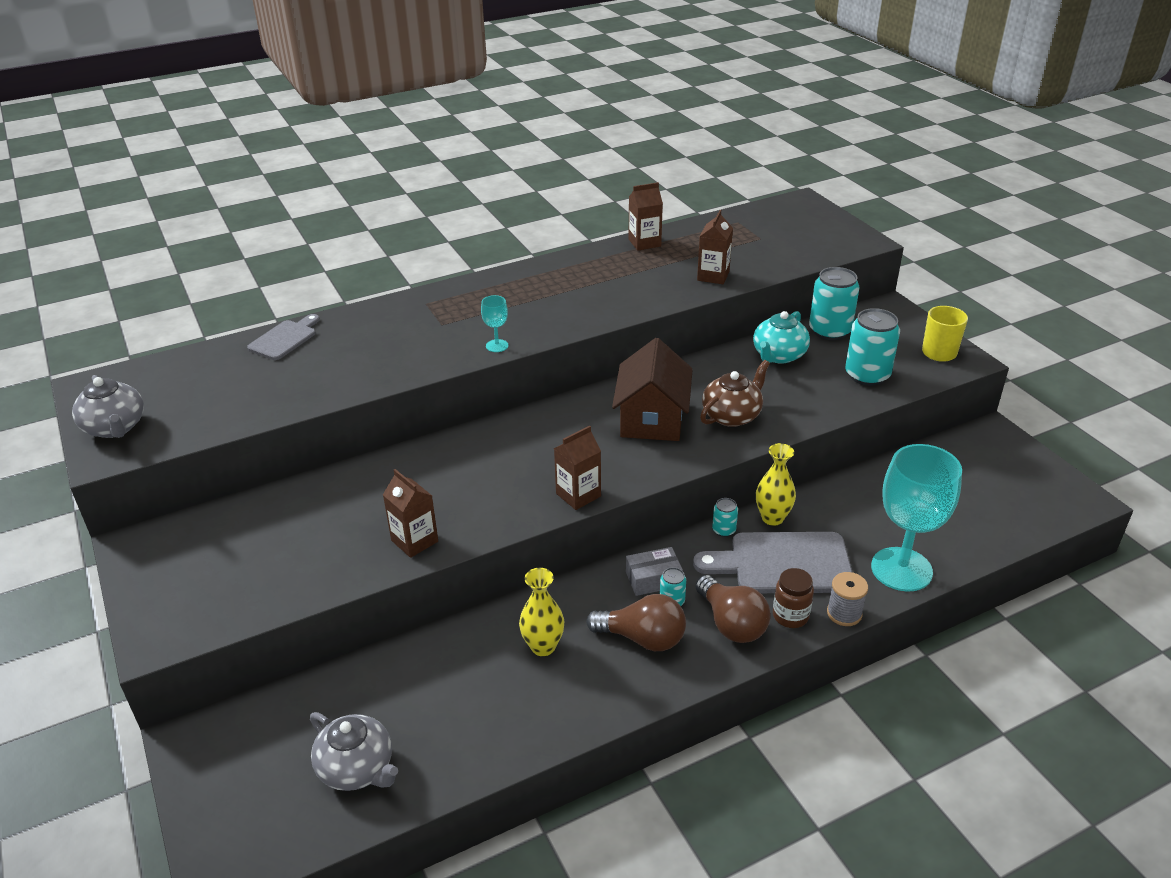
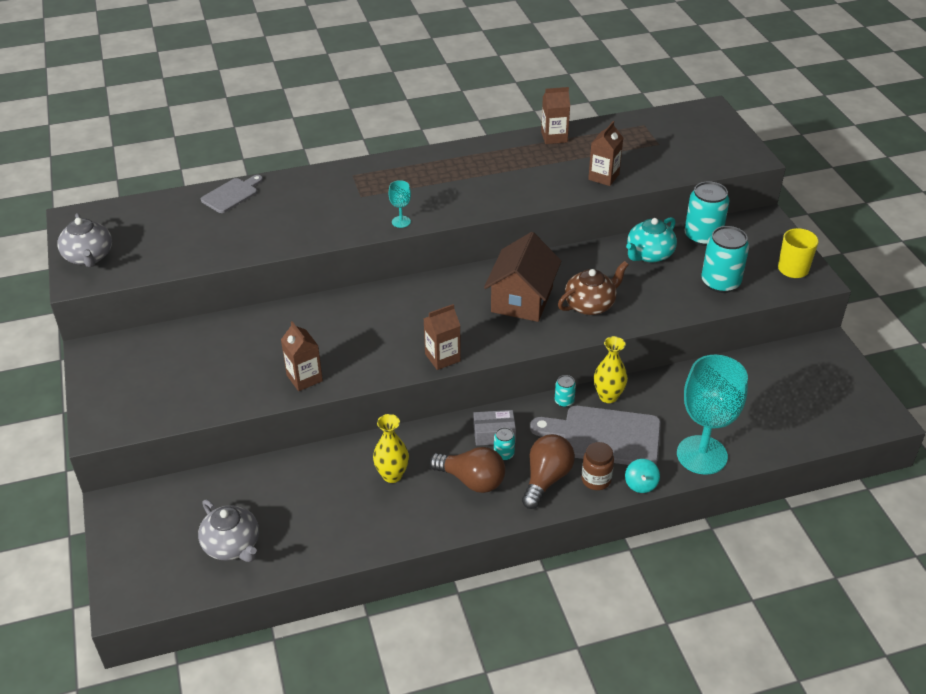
camera: 10 degrees right, 5 degrees up
(731, 623) = (546, 479): brown light bulb -> brown light bulb turned 135 degrees counterclockwise
(844, 613) = (641, 484): grey spool -> turquoise spinning top

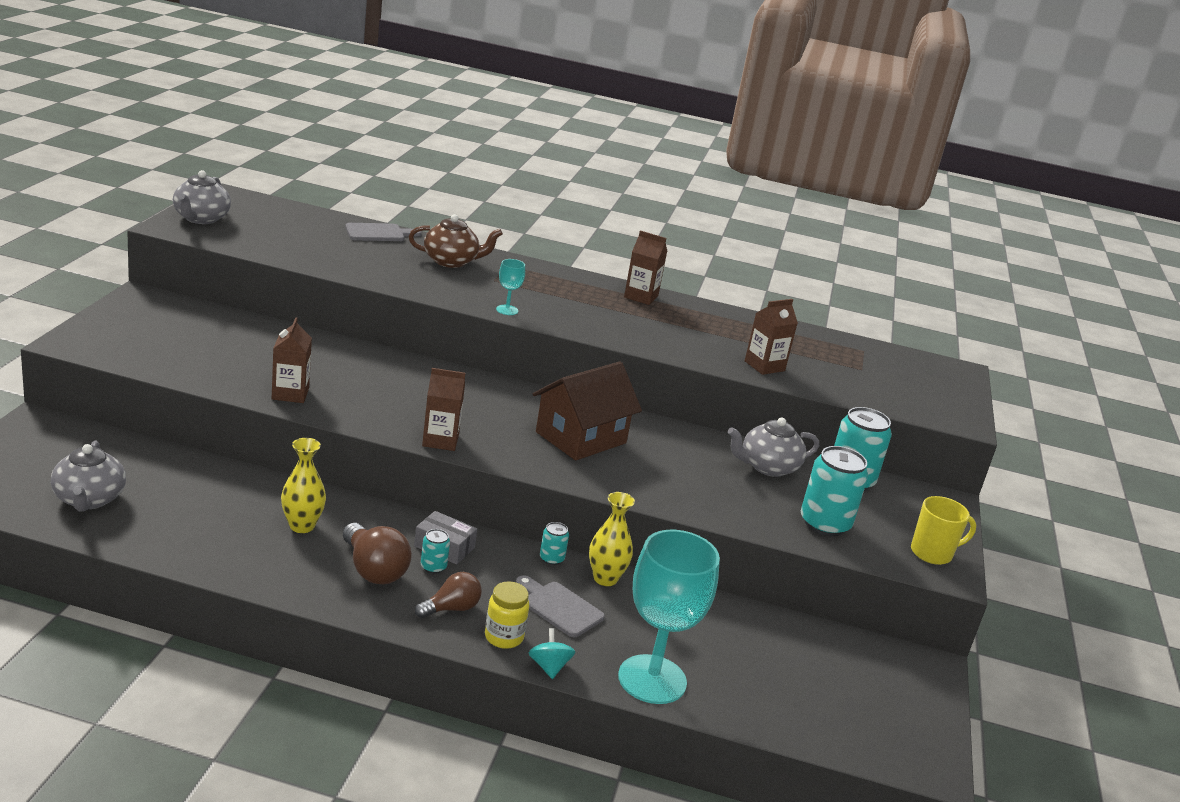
camera: 25 degrees right, 15 degrees down
(546, 479) = (451, 608): brown light bulb -> brown light bulb, size x0.66
(554, 137) = (749, 320): brown carton -> brown carton (641, 296)
(590, 305) = (649, 474): brown teapot -> brown teapot (451, 261)
(596, 480) = (504, 637): brown jar -> yellow jar
(604, 436) = (559, 607): grey cutting board -> grey cutting board, size x0.58
(641, 484) = (549, 667): turquoise spinning top -> turquoise spinning top turned 135 degrees clockwise
(649, 254) = (767, 467): turquoise teapot -> grey teapot

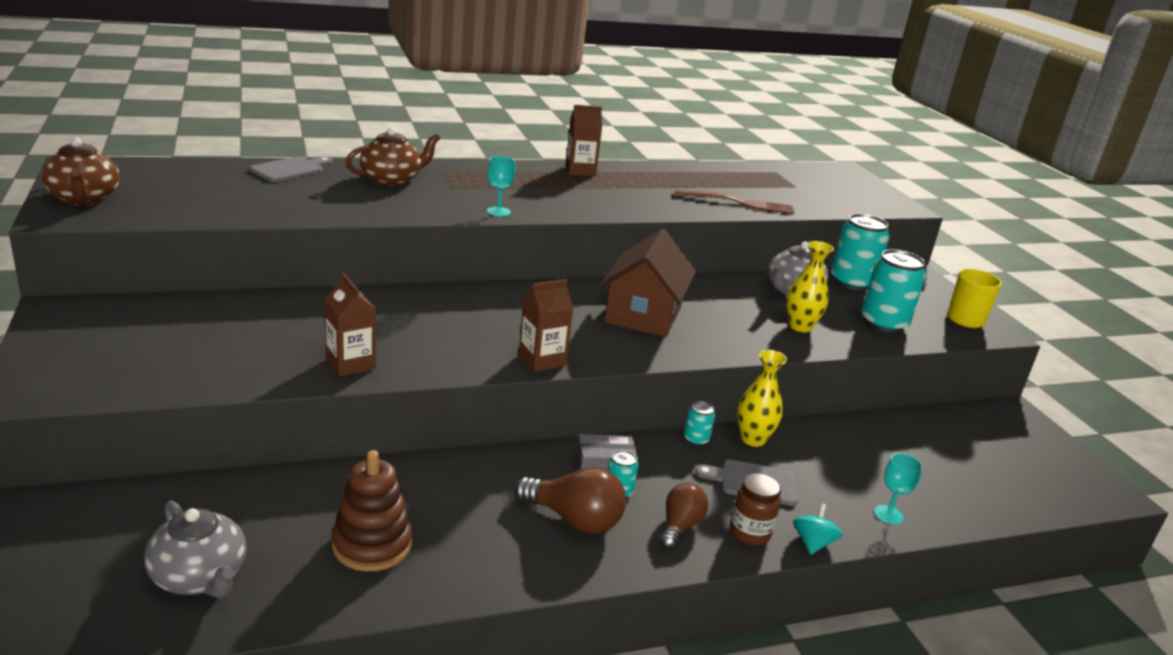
camera: 30 degrees left, 0 degrees up
(201, 219) = (84, 198): grey teapot -> brown teapot
(213, 525) = (372, 544): none -> brown stacking toy
(302, 526) = (459, 504): yellow vase -> yellow vase (800, 327)
(504, 637) = (749, 533): yellow jar -> brown jar
(549, 667) = (812, 543): turquoise spinning top -> turquoise spinning top turned 60 degrees clockwise
(652, 679) = (888, 515): turquoise goblet -> turquoise goblet, size x0.42
(764, 366) = (739, 203): brown carton -> brown fork

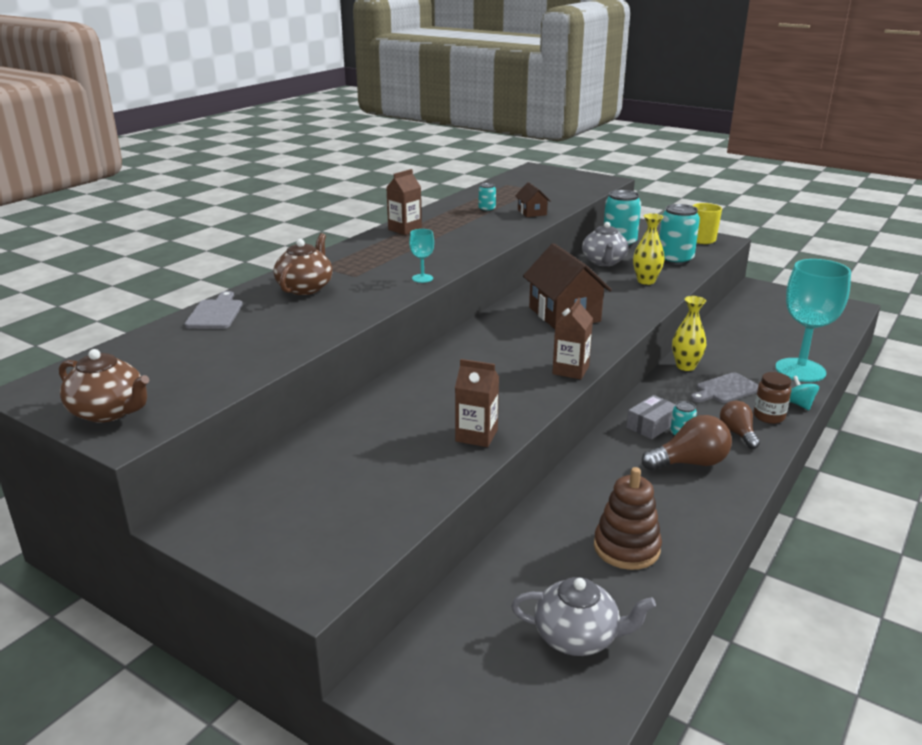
camera: 35 degrees left, 0 degrees up
(696, 439) = (662, 382): turquoise can -> turquoise can (487, 209)
(739, 203) = (532, 212): brown fork -> brown house
(888, 515) = (800, 370): turquoise goblet -> turquoise goblet, size x2.41

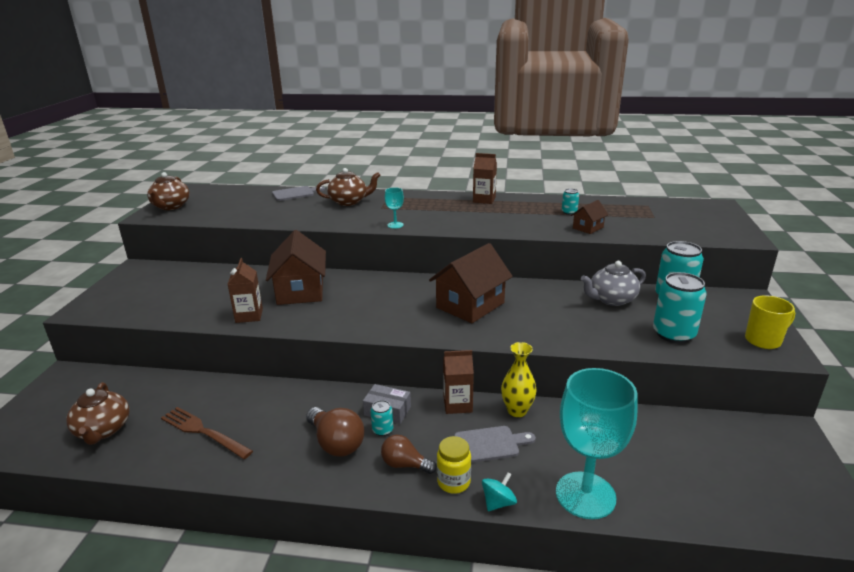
camera: 65 degrees right, 0 degrees up
(440, 393) = (300, 291): none -> brown house
(570, 370) = (367, 328): brown carton -> brown carton (457, 404)
(577, 637) = (103, 430): grey teapot -> brown teapot
(626, 548) = (203, 432): brown stacking toy -> brown fork
(646, 281) = (591, 328): yellow vase -> none
(725, 389) = (490, 444): grey cutting board -> grey cutting board turned 135 degrees clockwise
(737, 433) = (405, 465): brown light bulb -> brown light bulb turned 120 degrees counterclockwise
(768, 416) = (453, 482): brown jar -> yellow jar

